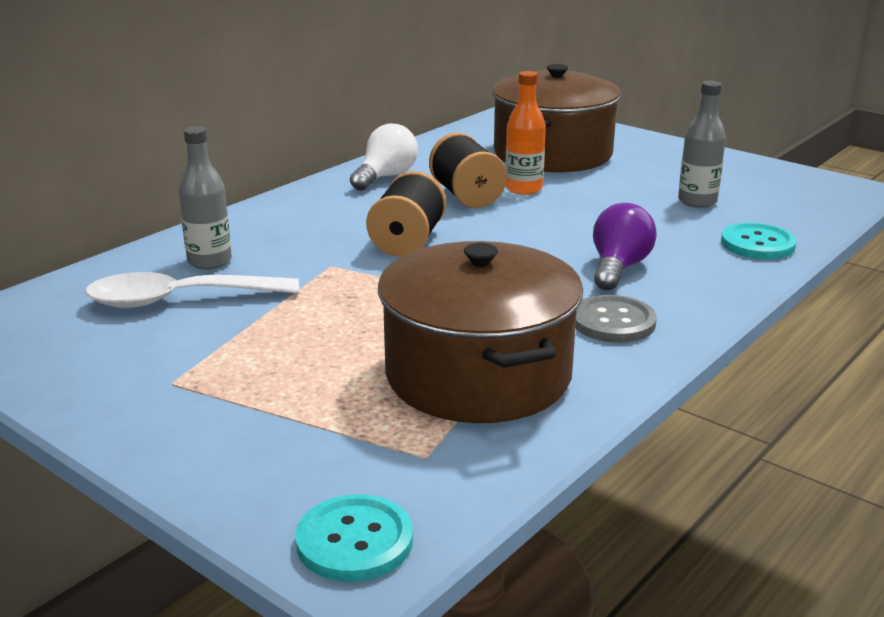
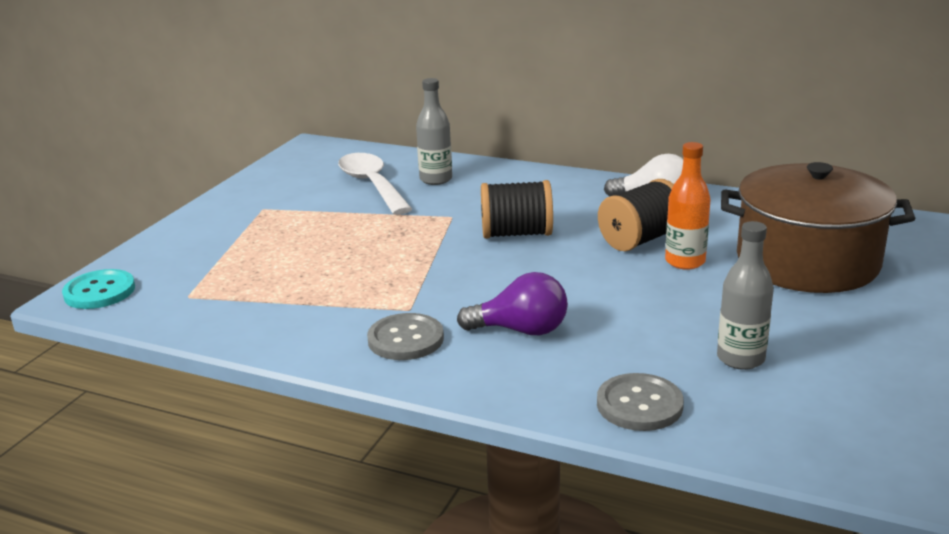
camera: 75 degrees right, 0 degrees up
(478, 375) = (297, 297): brown pot -> none
(757, 244) = (639, 405): turquoise button -> grey button

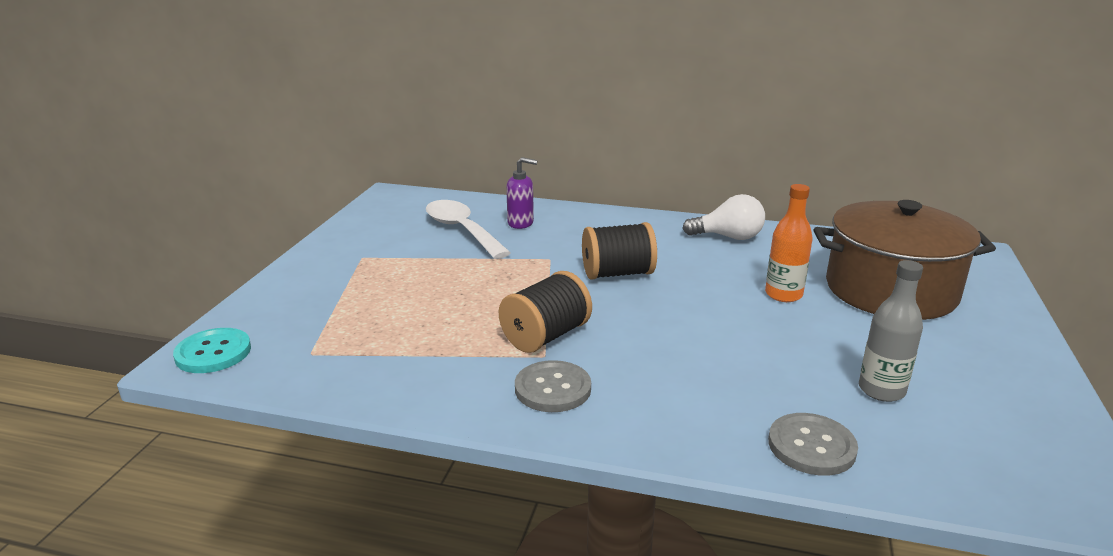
camera: 10 degrees left, 0 degrees up
(436, 179) = (521, 223): grey bottle -> purple soap dispenser
(521, 330) = (663, 372): purple light bulb -> none
(640, 239) = (734, 275): black spool -> black spool (546, 336)

